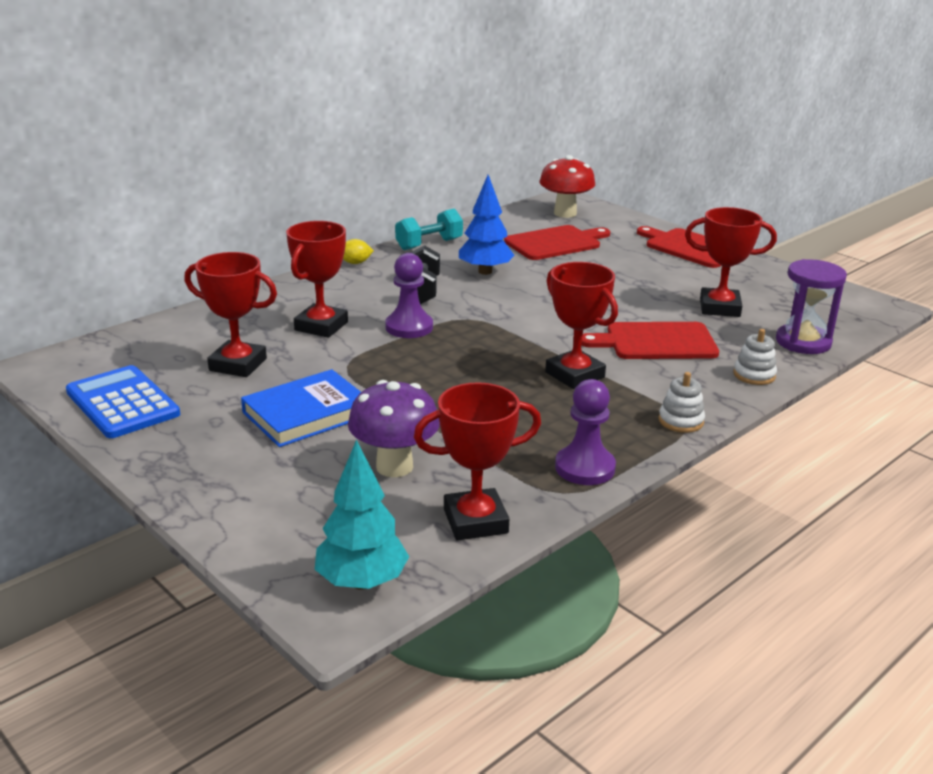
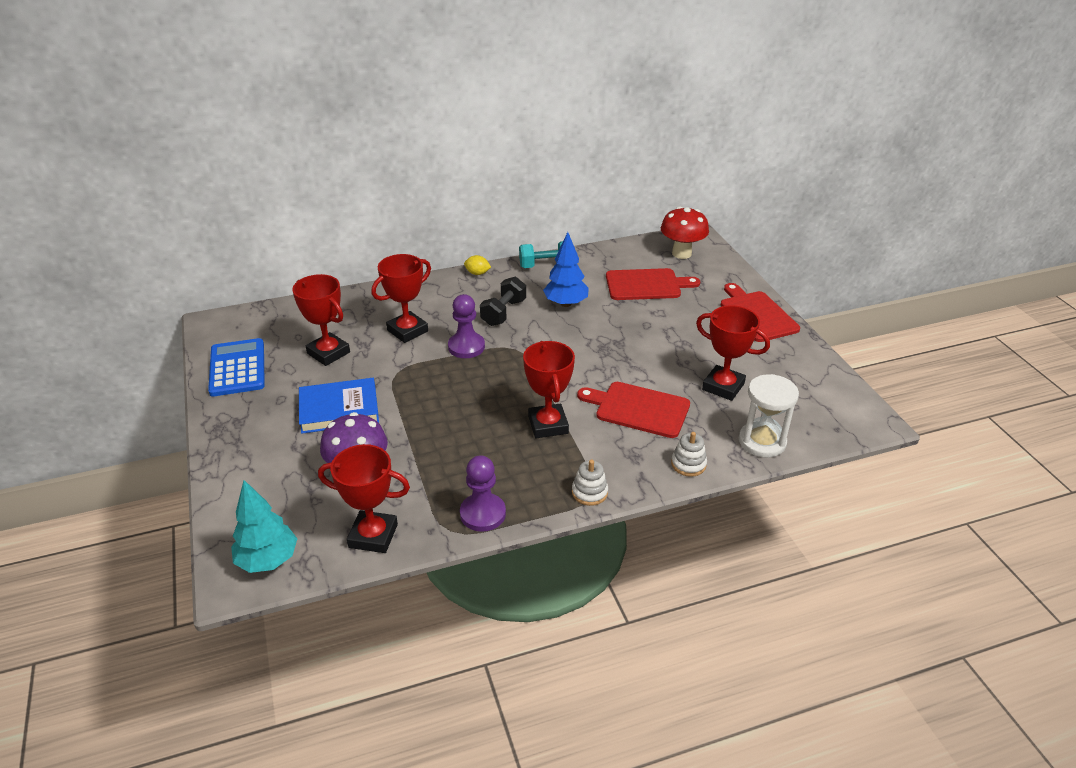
camera: 25 degrees right, 10 degrees up
(803, 342) = (762, 441): purple hourglass -> white hourglass

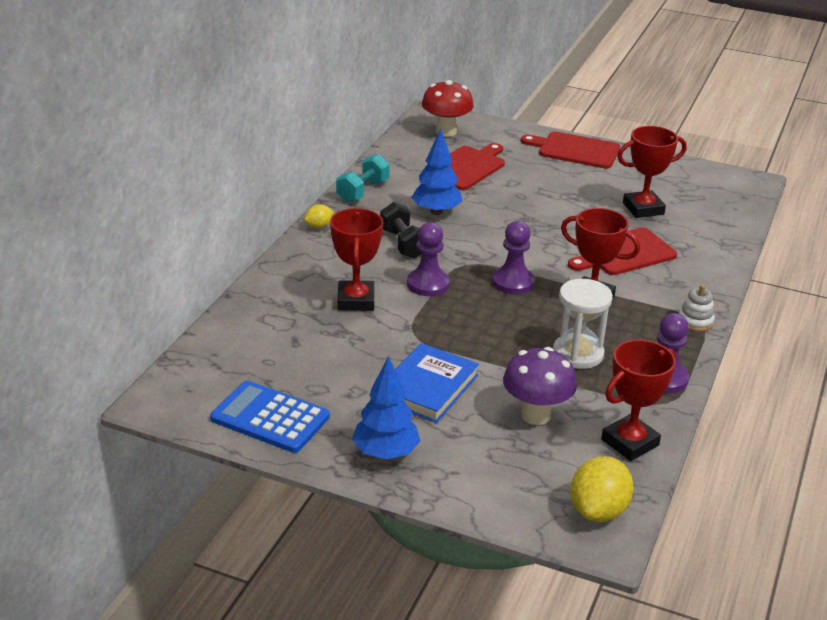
camera: 50 degrees left, 5 degrees down
(244, 430) = (386, 453): none -> blue tree
(268, 560) = (598, 511): turquoise tree -> yellow lemon
(328, 353) = (326, 356): red trophy -> none
(519, 379) = (513, 282): none -> purple pawn
(688, 464) = (713, 267): white stacking toy -> none
(762, 441) = (723, 228): white hourglass -> white hourglass (578, 354)

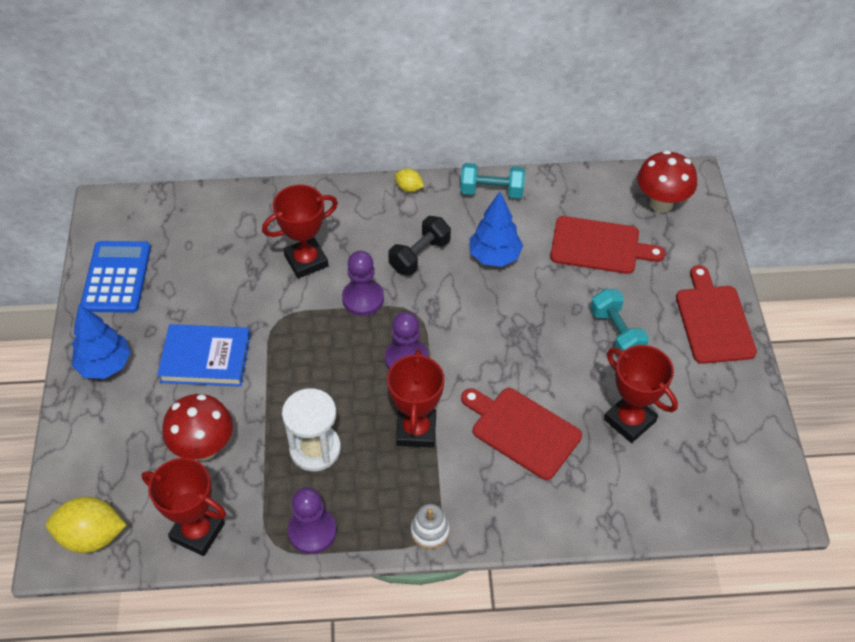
camera: 65 degrees right, 20 degrees up
(536, 415) = (204, 448): purple mushroom -> red mushroom
(558, 188) = (616, 333): none -> turquoise dumbbell

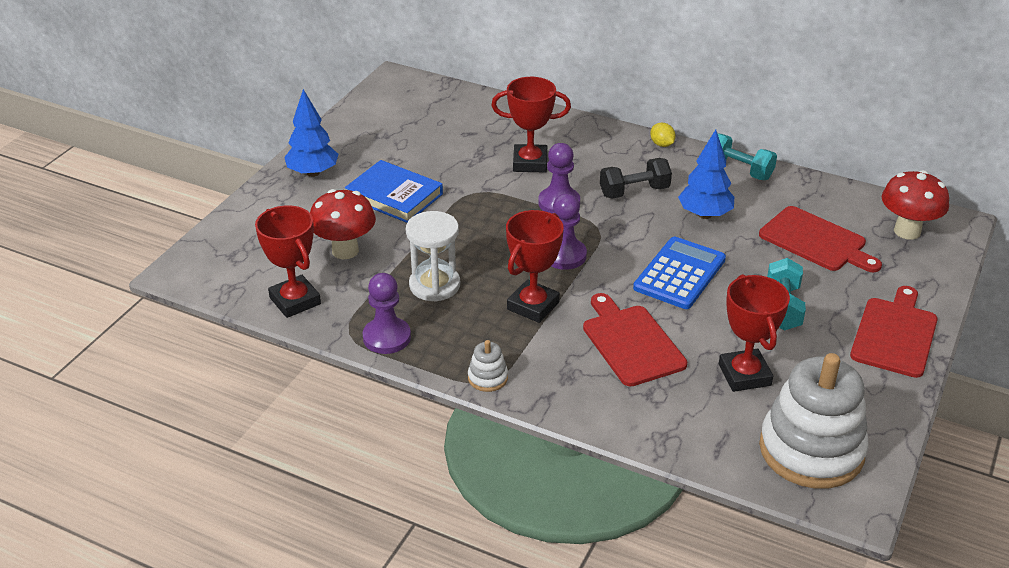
camera: 30 degrees right, 15 degrees down
(92, 536) = (213, 272): yellow lemon -> none
(116, 277) = (367, 123): blue calculator -> blue calculator (679, 274)
(722, 473) = (811, 450): none -> white stacking toy

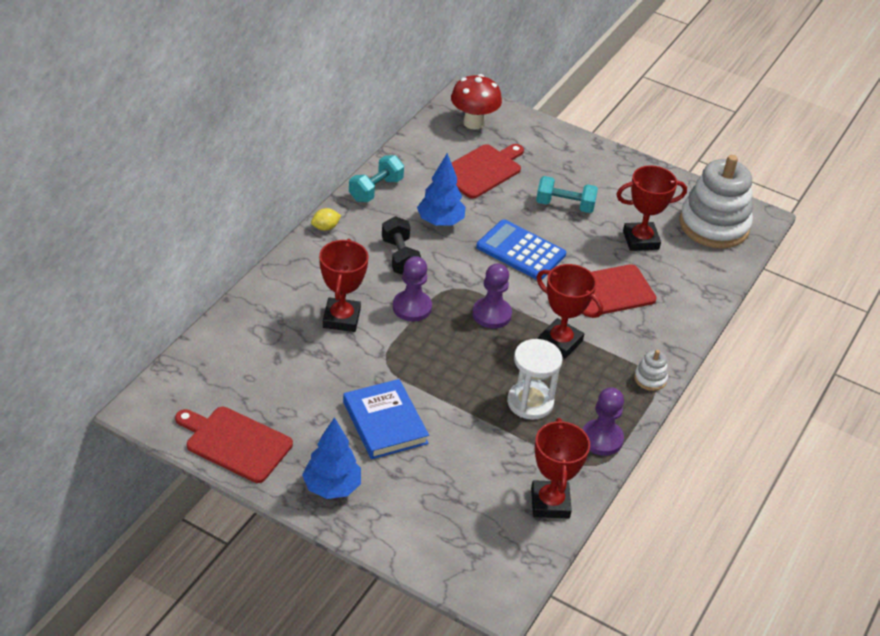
camera: 90 degrees left, 5 degrees up
(295, 301) = (550, 503): red trophy -> red trophy turned 60 degrees counterclockwise
(345, 251) = (474, 464): red mushroom -> none
(394, 196) = (385, 423): blue book -> blue book turned 60 degrees counterclockwise
(895, 334) = (595, 160): red cutting board -> red cutting board (235, 443)

